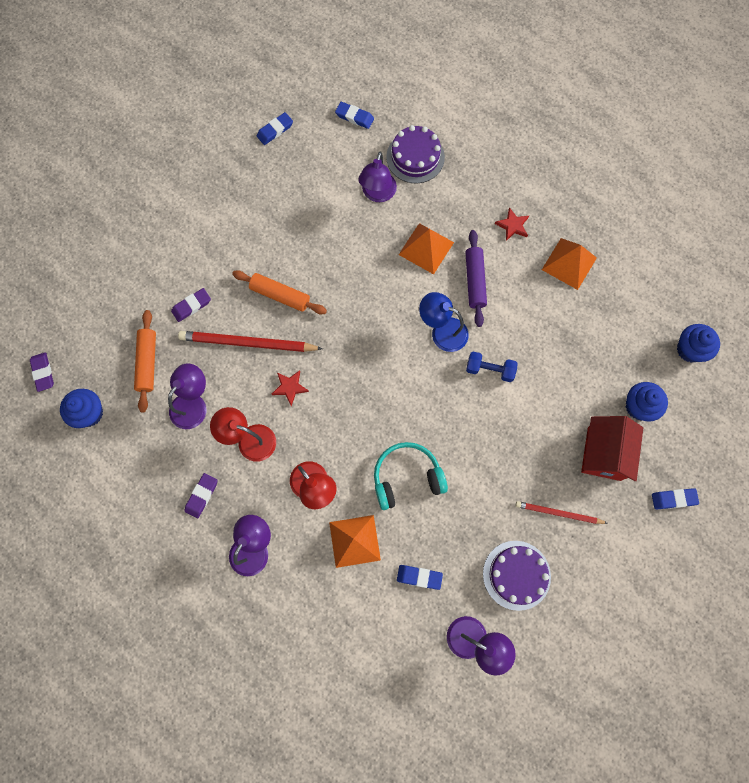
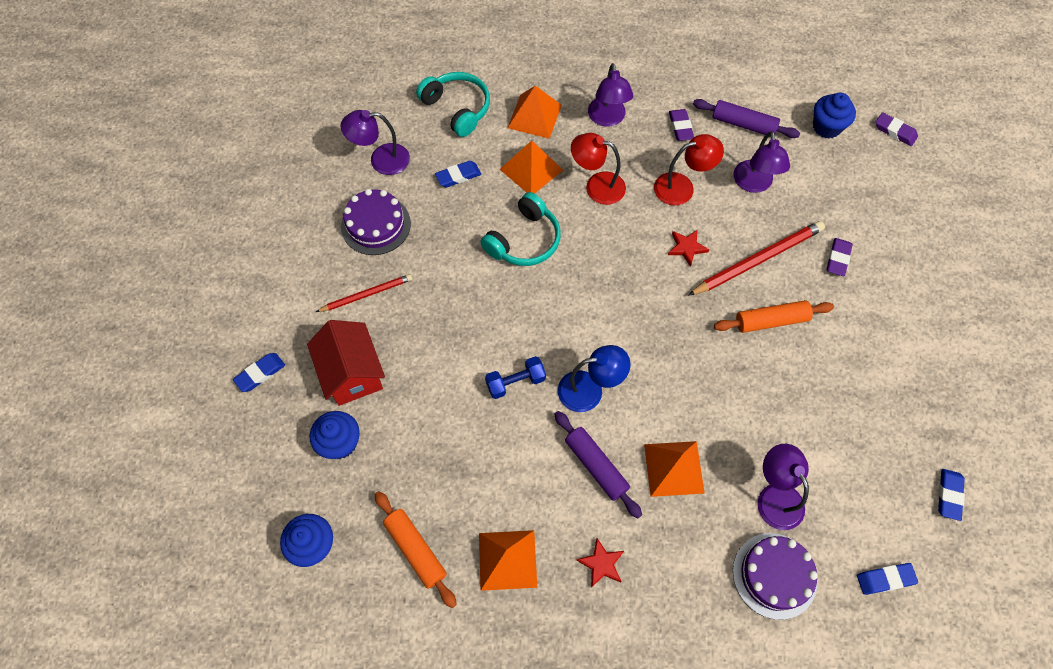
camera: 145 degrees right, 10 degrees down
(148, 363) = (823, 190): orange rolling pin -> orange rolling pin (415, 550)
(150, 462) = (743, 124): none -> purple rolling pin
(312, 595) = (534, 116): none -> orange pyramid
(373, 653) = (457, 108): none -> turquoise headphones

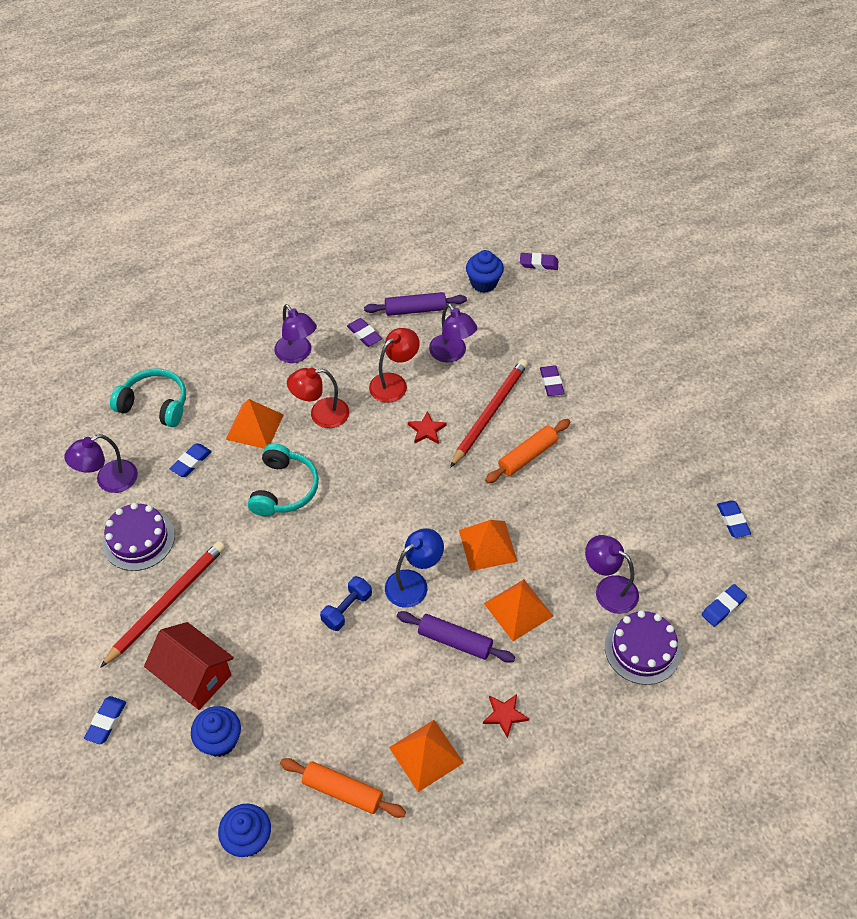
camera: 30 degrees left, 10 degrees down
(367, 294) = (167, 603): red pencil -> red pencil, size x1.66
(534, 116) = (230, 380): orange pyramid -> orange pyramid (487, 545)

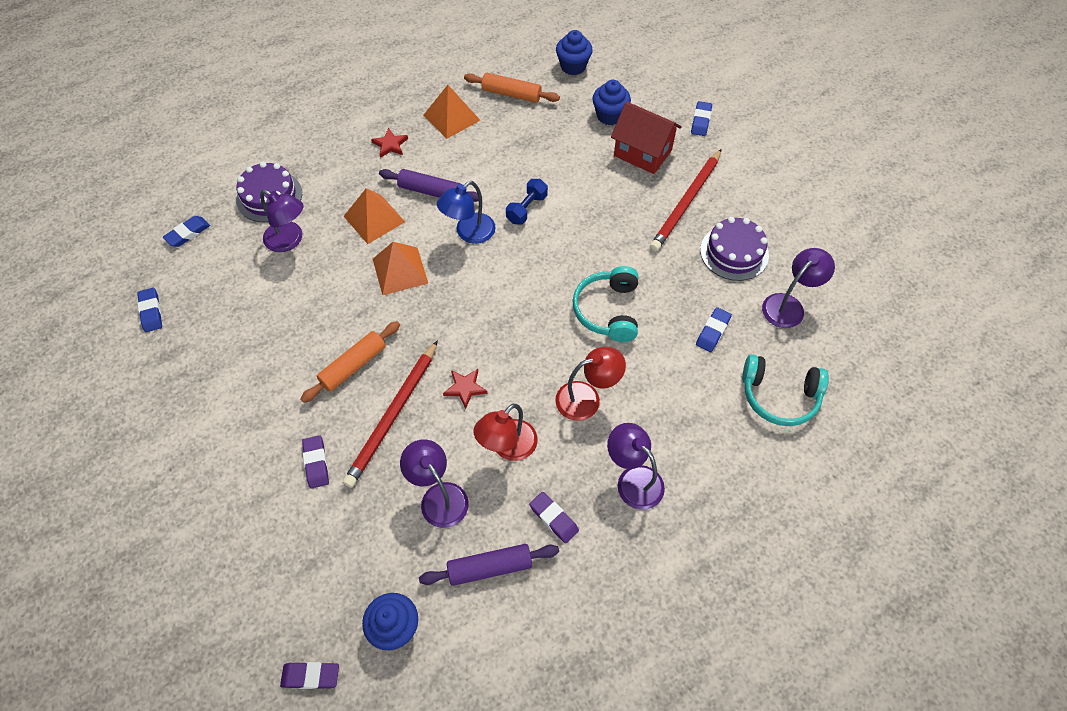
camera: 175 degrees right, 5 degrees up
(254, 427) = (658, 377): orange pyramid -> none

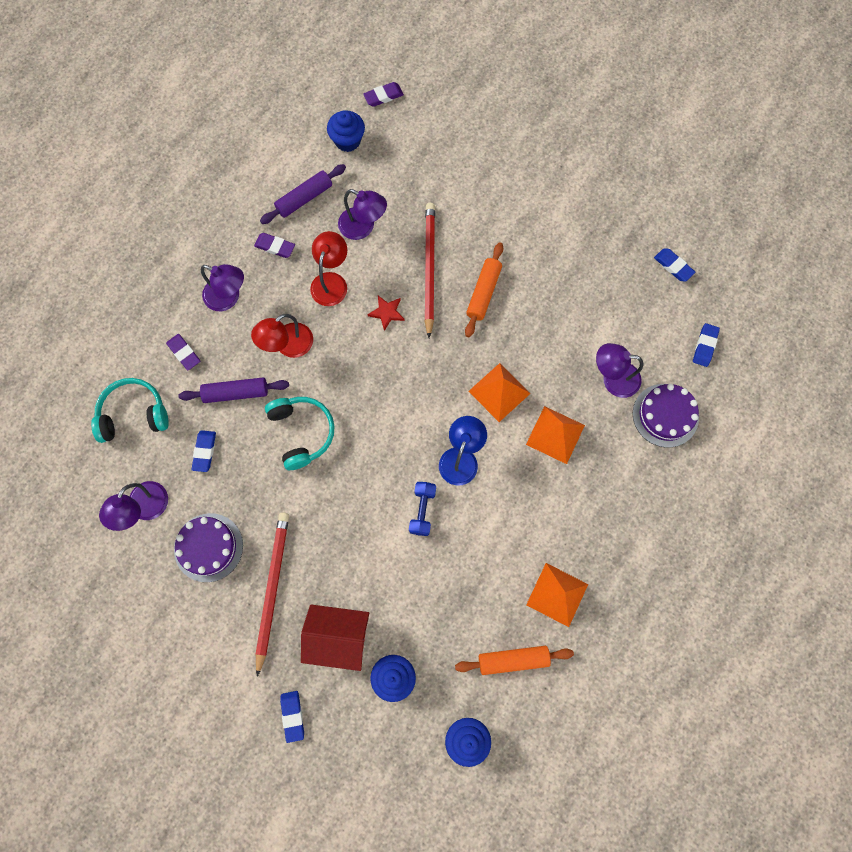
camera: 155 degrees right, 15 degrees up
(316, 463) = (463, 212): purple eraser -> purple eraser (184, 353)
(390, 145) = (595, 528): red star -> none
(430, 191) = (523, 489): purple rolling pin -> purple rolling pin (236, 393)

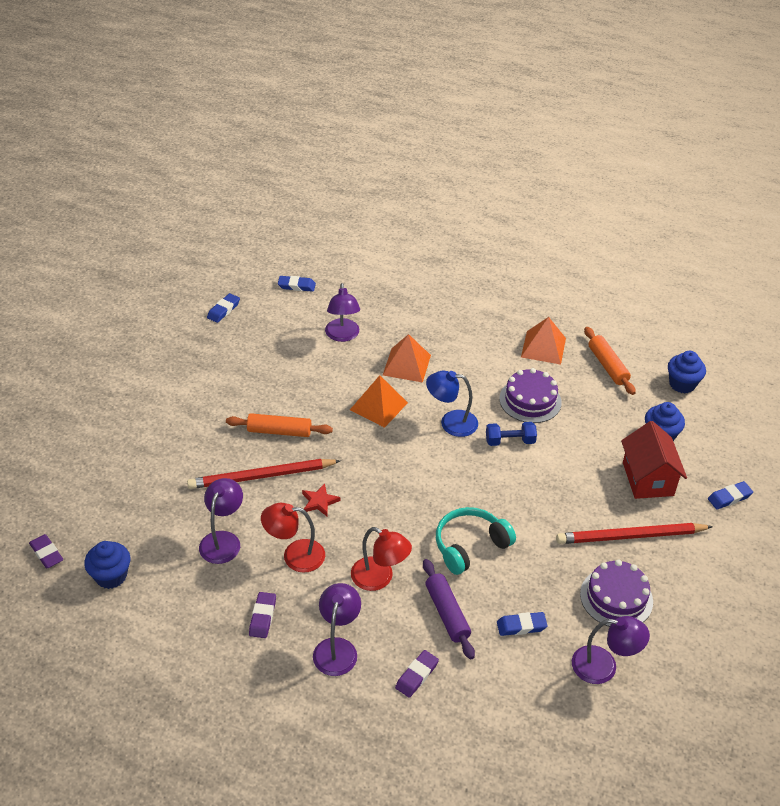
camera: 105 degrees left, 30 degrees down
(133, 414) = (505, 708): turquoise headphones -> none
(304, 198) = (194, 602): purple rolling pin -> none
(665, 415) = (366, 302): purple cake -> purple cake (530, 400)

